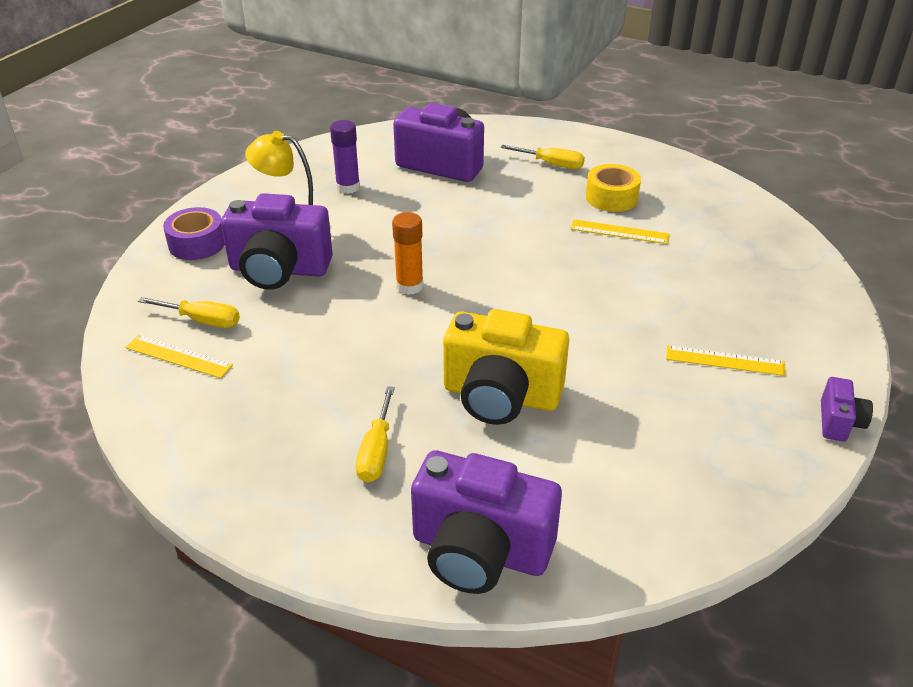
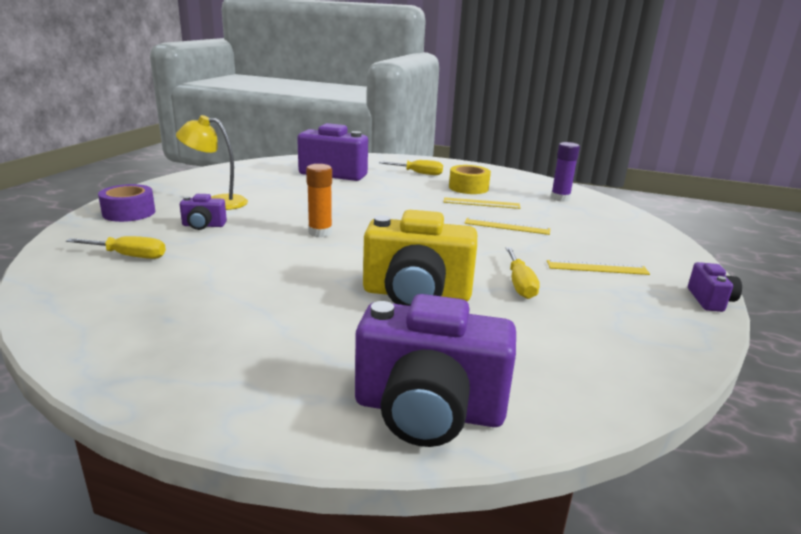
camera: 10 degrees left, 15 degrees down
(178, 356) = (102, 279): yellow ruler -> yellow ruler (507, 226)
(279, 270) = (203, 226): purple camera -> purple camera, size x0.47
(348, 187) = (261, 184): purple glue stick -> purple glue stick (560, 198)
(376, 451) = (305, 337): yellow screwdriver -> yellow screwdriver (520, 284)

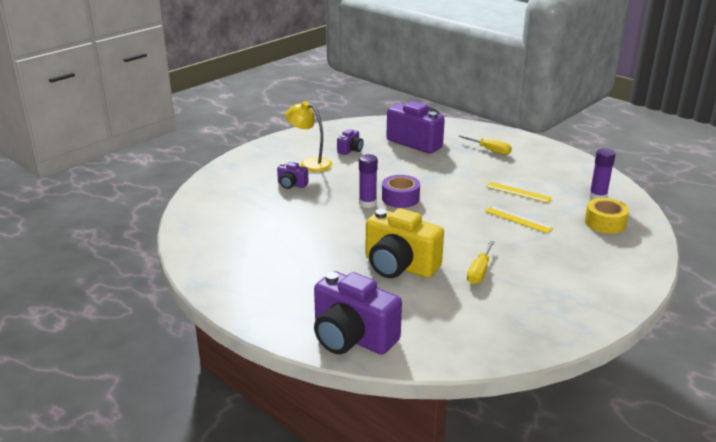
camera: 25 degrees right, 5 degrees up
(129, 212) = (248, 165): purple tape -> purple tape (400, 198)
(129, 256) = (237, 204): yellow screwdriver -> none
(320, 232) = (367, 203): orange glue stick -> purple glue stick
(468, 187) = (522, 173): yellow tape -> yellow tape (605, 223)
(597, 267) = (555, 270): yellow ruler -> none
(710, 300) = (617, 313): purple camera -> purple camera (350, 150)

